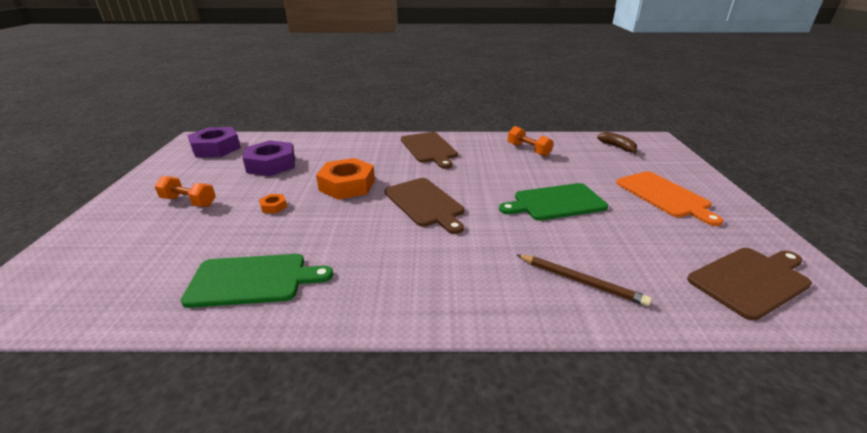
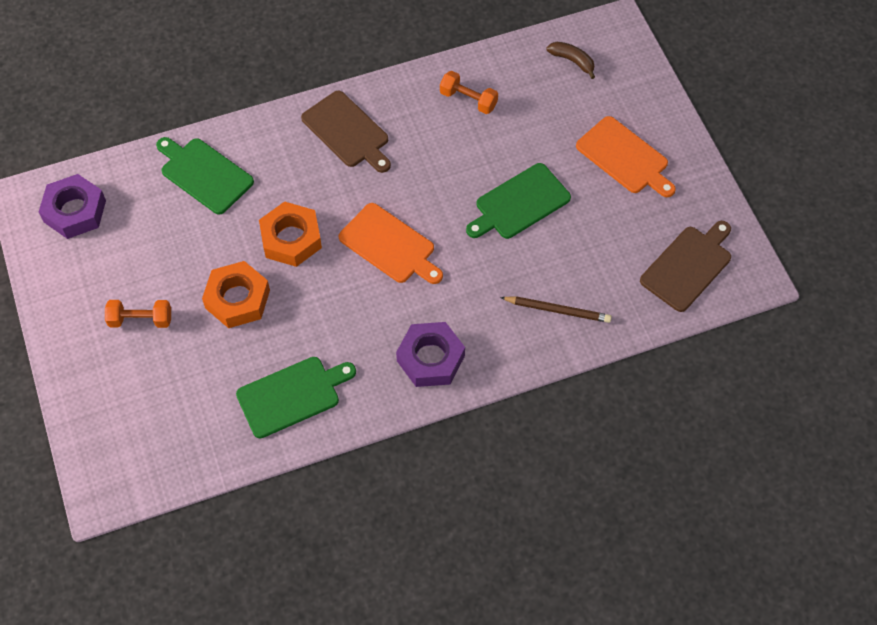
camera: 20 degrees left, 30 degrees up
(271, 164) = (175, 225): purple nut -> purple nut (430, 358)
(273, 206) = (237, 299): orange nut -> orange nut, size x2.29
(315, 149) = (204, 174): none -> green cutting board
(425, 203) = (389, 245): brown cutting board -> orange cutting board

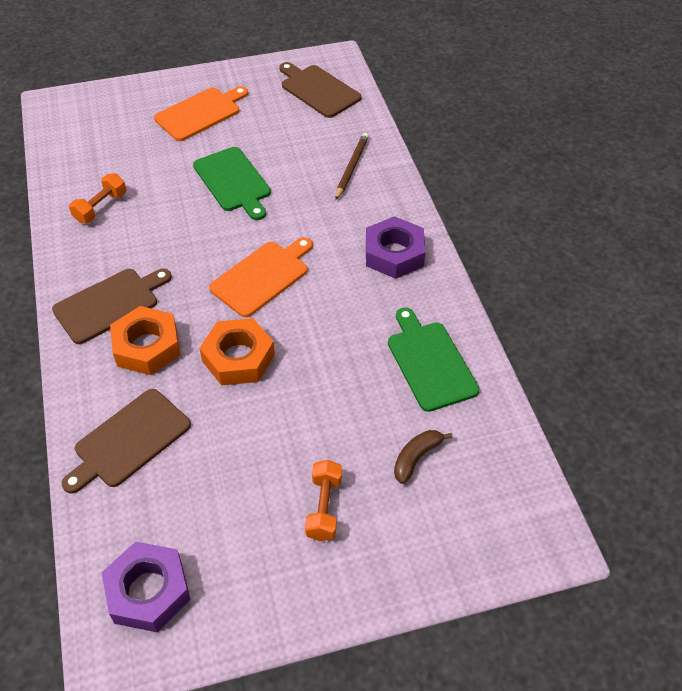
camera: 85 degrees left, 10 degrees down
(204, 174) = (129, 440): green cutting board -> brown cutting board
(237, 299) = (308, 409): orange nut -> orange nut (147, 346)
(572, 61) = (81, 134): brown banana -> brown banana (416, 457)

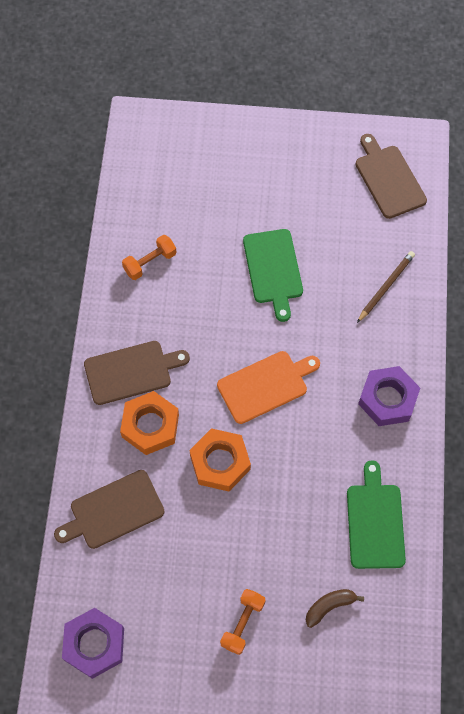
camera: 20 degrees right, 15 degrees up
(200, 113) = (268, 175): orange cutting board -> none

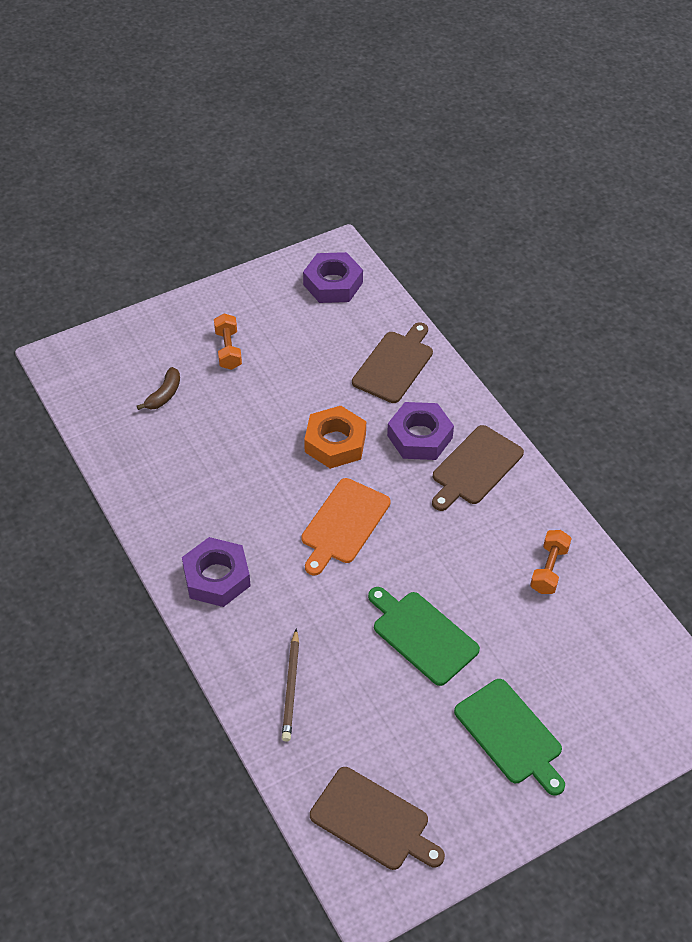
camera: 145 degrees right, 15 degrees down
(150, 426) = (419, 437): orange nut -> purple nut
(375, 522) = (163, 472): green cutting board -> green cutting board (510, 735)

